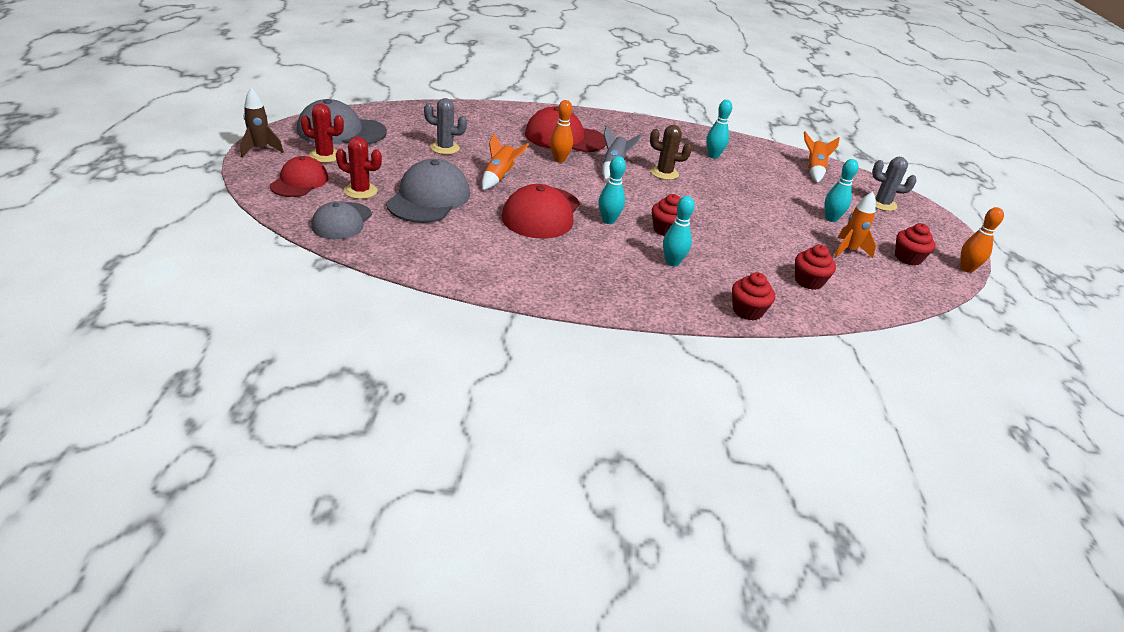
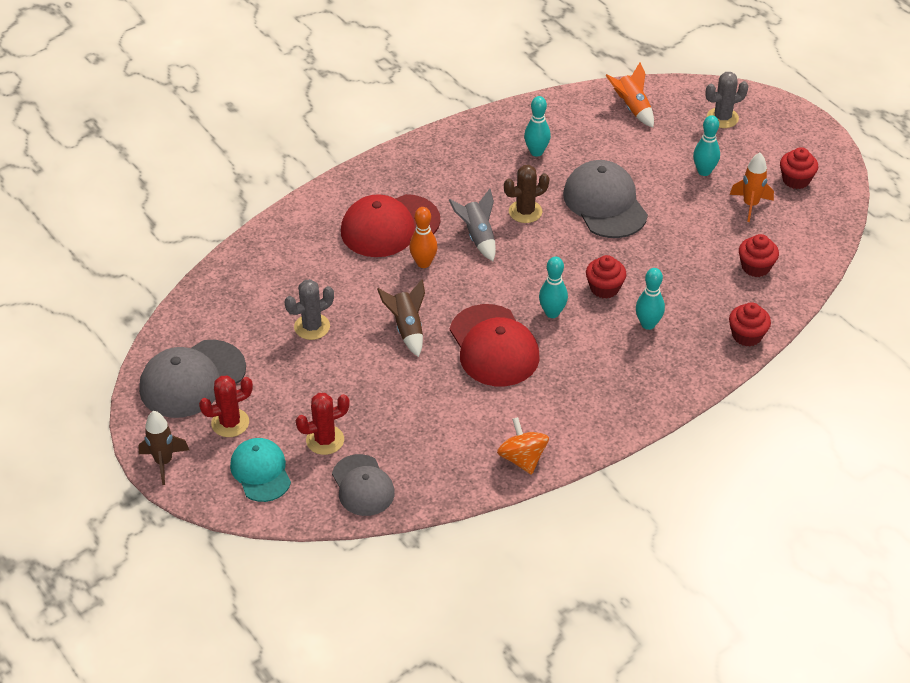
camera: 35 degrees left, 10 degrees up
(299, 182) = (261, 471): red cap -> turquoise cap
(429, 198) = (389, 402): grey cap -> grey cap (605, 203)
(465, 271) = (522, 458): none -> orange spinning top
(499, 177) = (407, 329): orange rocket -> brown rocket
(966, 269) = (843, 160): orange bowling pin -> none

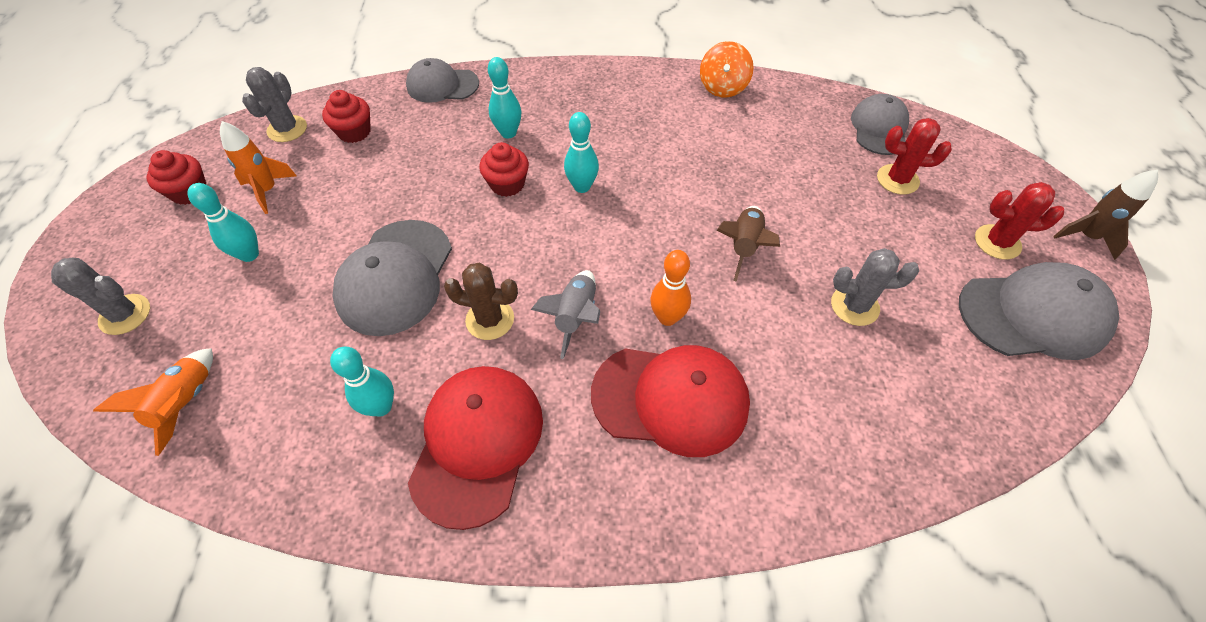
camera: 145 degrees left, 10 degrees up
(261, 471) = (977, 181): turquoise cap -> none
(494, 346) = (668, 184): red cap -> red cap (477, 443)
(747, 335) = (442, 85): red cupcake -> grey cap
(803, 244) = (287, 129): none -> grey cactus

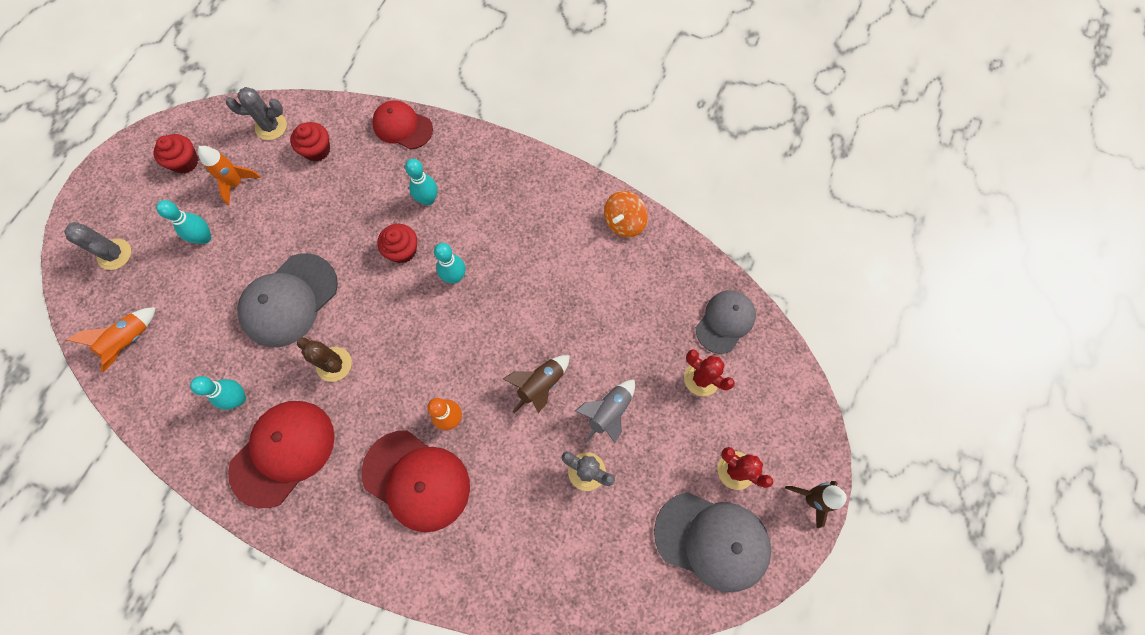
camera: 25 degrees right, 15 degrees up
(287, 129) = (271, 126): grey cactus -> grey cactus turned 45 degrees clockwise
(442, 85) = (402, 126): grey cap -> red cap
(575, 317) = (390, 388): grey rocket -> grey rocket (608, 412)

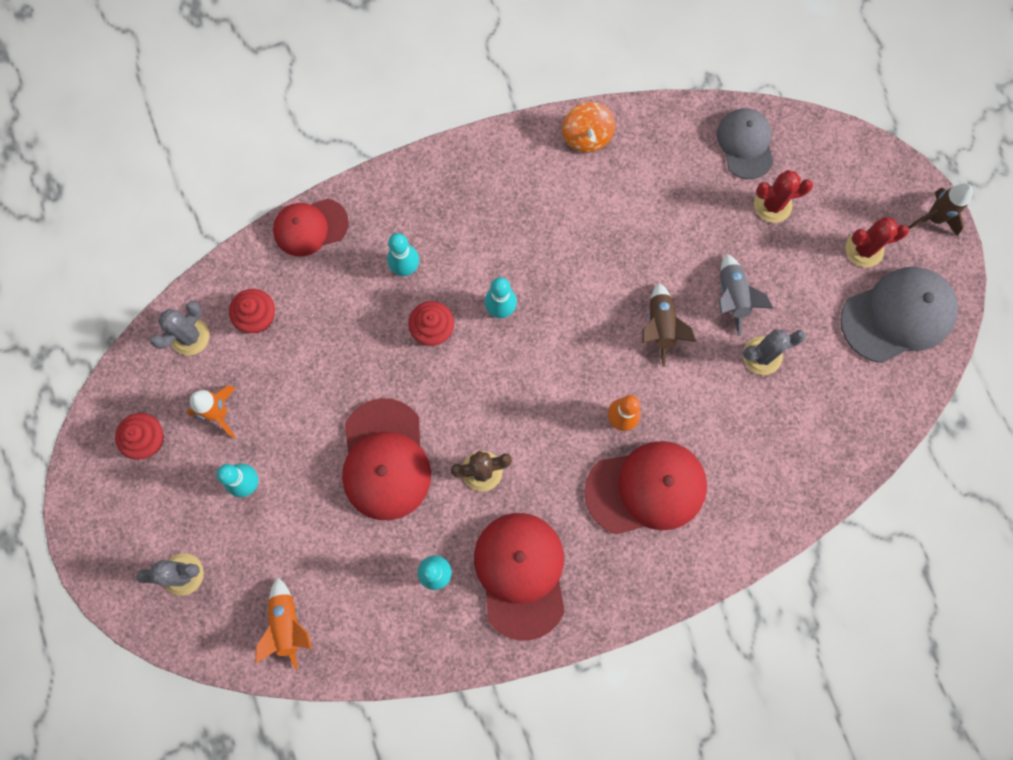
camera: 45 degrees left, 5 degrees up
(289, 300) = (385, 460): grey cap -> red cap

